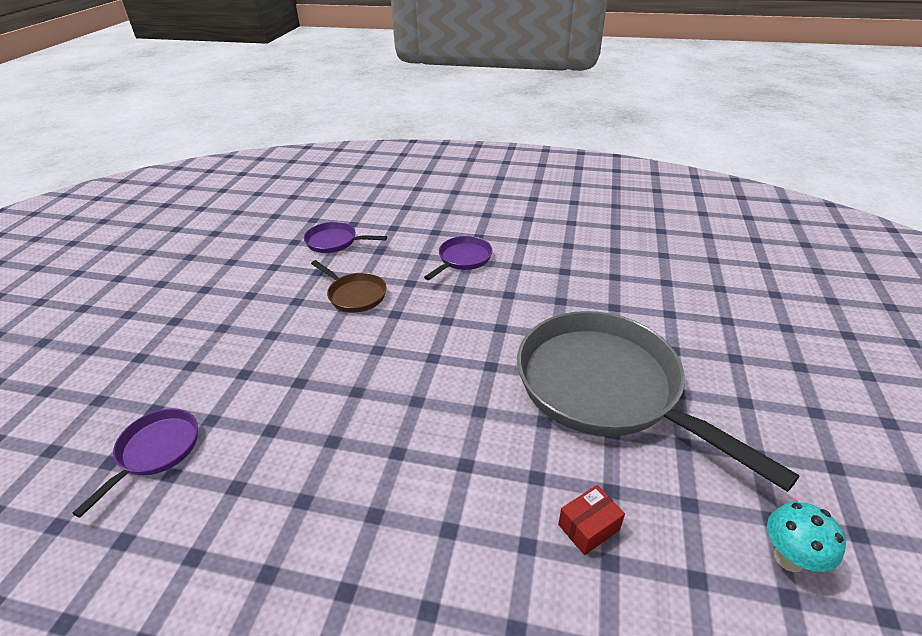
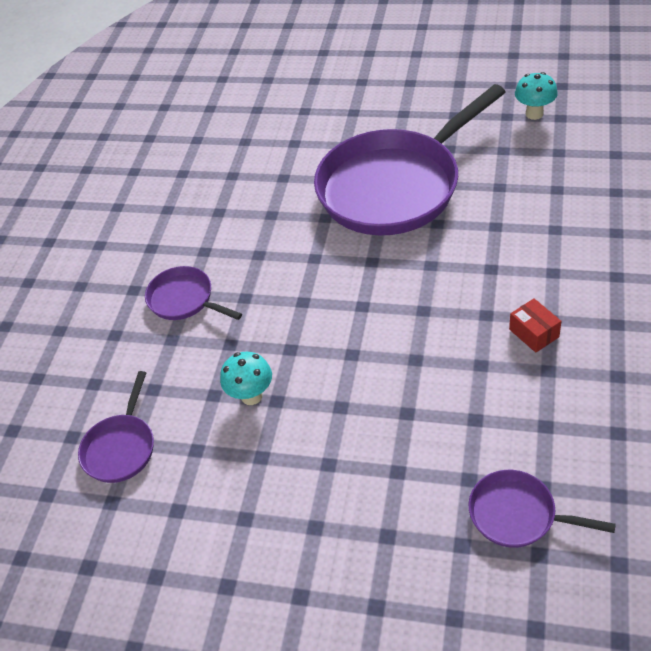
camera: 85 degrees left, 10 degrees up
(354, 295) = (251, 396): brown pan -> turquoise mushroom
(588, 527) = (533, 199): red box -> red box (534, 333)
(606, 388) = (395, 186): grey pan -> purple pan

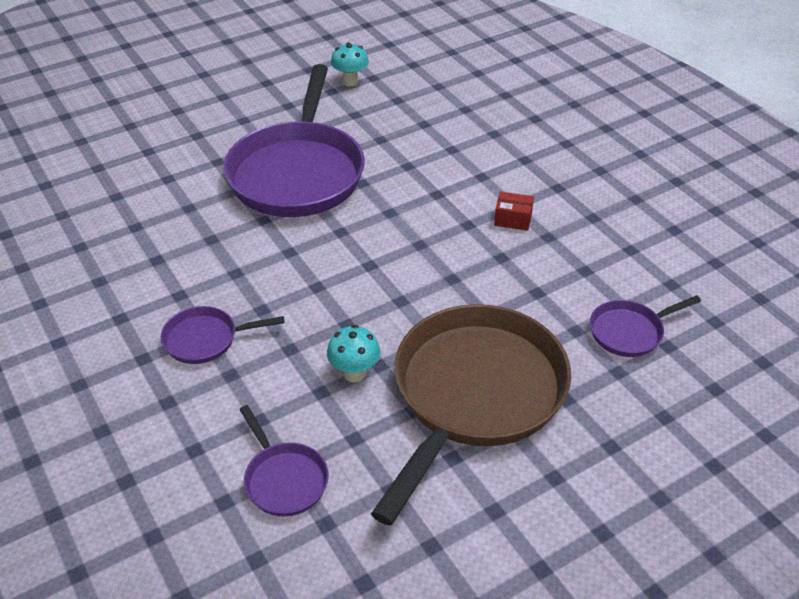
camera: 50 degrees left, 5 degrees down
(317, 477) = (474, 395): none -> brown pan

